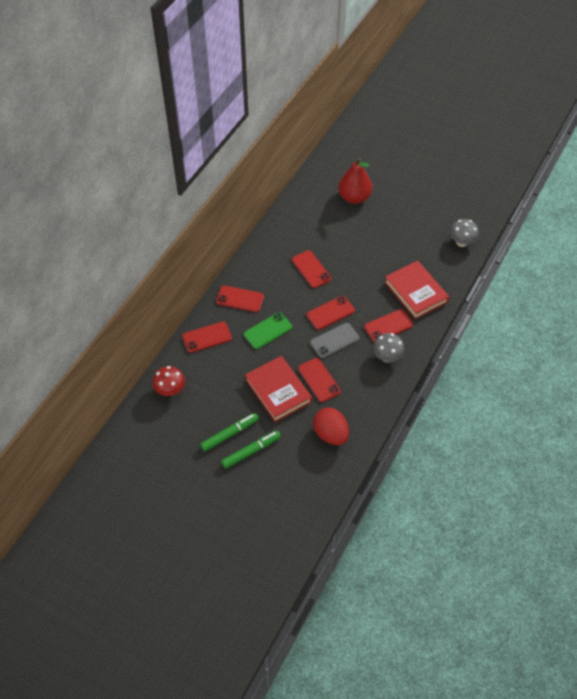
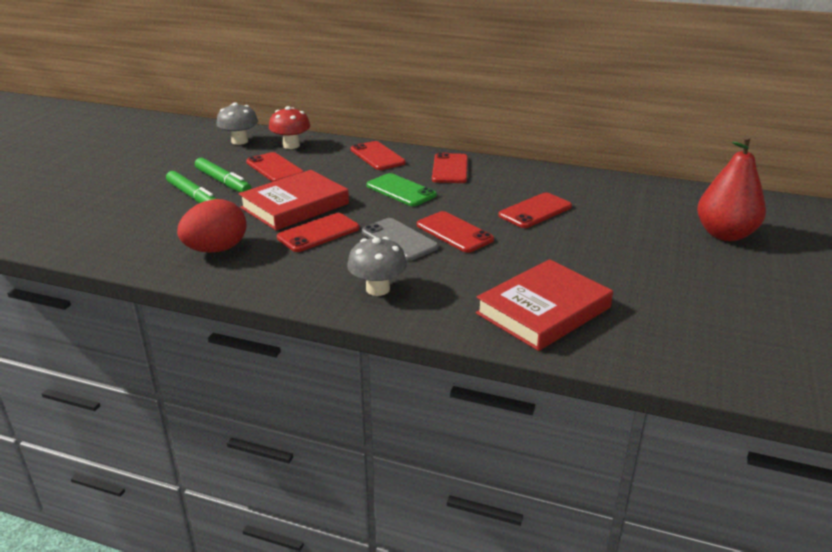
camera: 80 degrees right, 25 degrees down
(388, 326) = (448, 286): red phone -> red phone (274, 168)
(461, 242) = (723, 362): grey mushroom -> grey mushroom (239, 141)

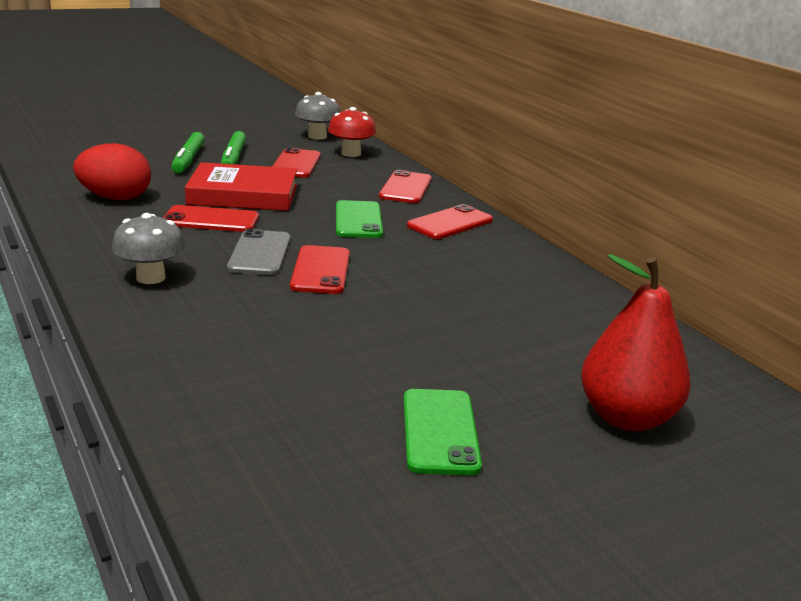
camera: 40 degrees right, 5 degrees down
(535, 211) = (446, 290): red phone -> none
(543, 310) = (236, 366): red book -> none
(686, 285) = (440, 431): none -> green phone

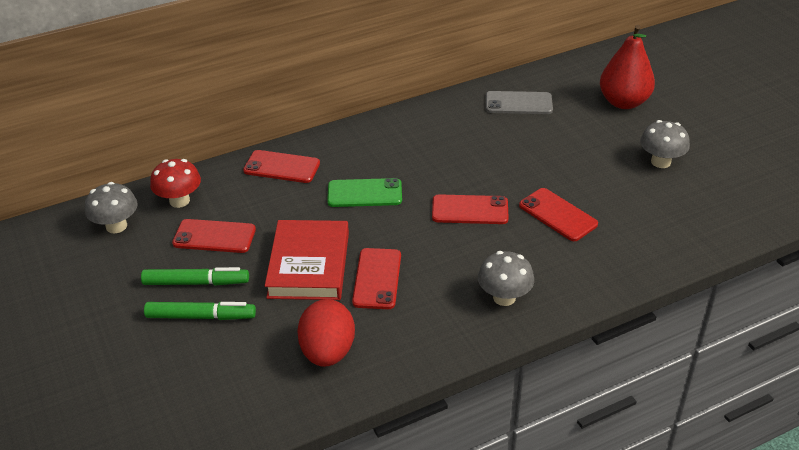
camera: 85 degrees left, 15 degrees up
(259, 253) = (444, 243): grey phone -> grey phone (518, 103)
(440, 431) = (661, 162): green phone -> grey mushroom
(450, 223) = (364, 146): red phone -> red phone (557, 215)

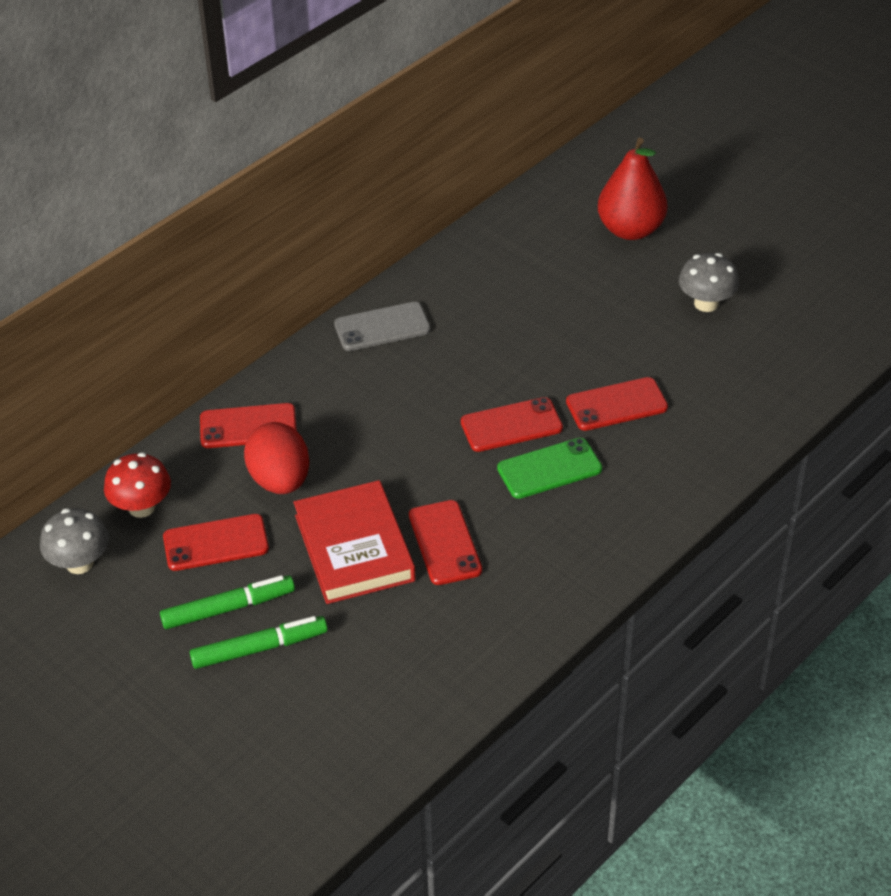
camera: 20 degrees left, 5 degrees up
(327, 352) = (433, 647): red egg -> red egg (280, 480)
(364, 193) = (373, 436): green phone -> green phone (549, 469)
(504, 297) = (601, 525): grey mushroom -> none
(518, 103) = (503, 261): grey phone -> grey phone (382, 327)
(557, 215) = (616, 405): red phone -> red phone turned 45 degrees counterclockwise

